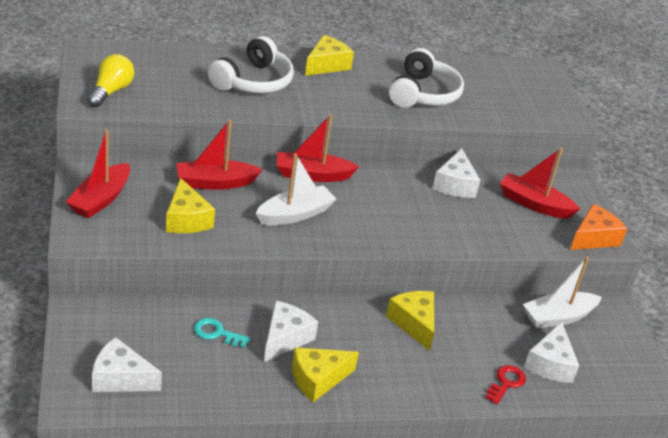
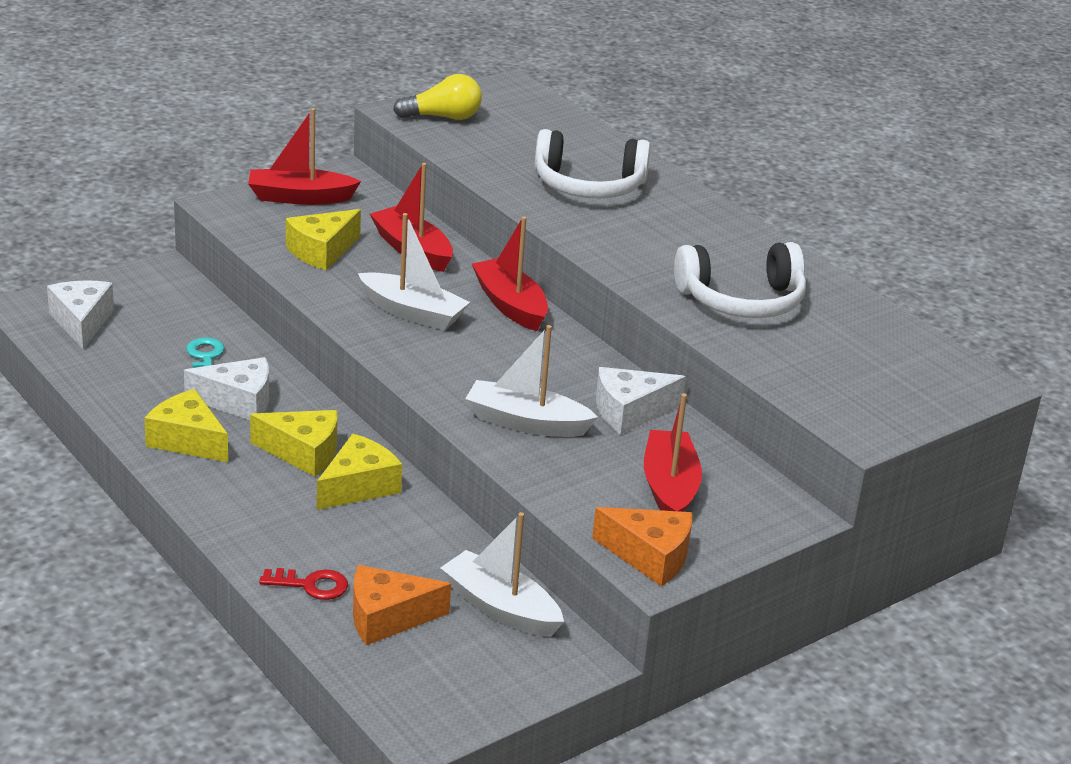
camera: 65 degrees right, 5 degrees down
(326, 65) = (704, 221): yellow cheese -> yellow cheese (303, 453)
(446, 224) = (526, 422): none -> white boat
(550, 364) = (387, 617): white cheese -> orange cheese

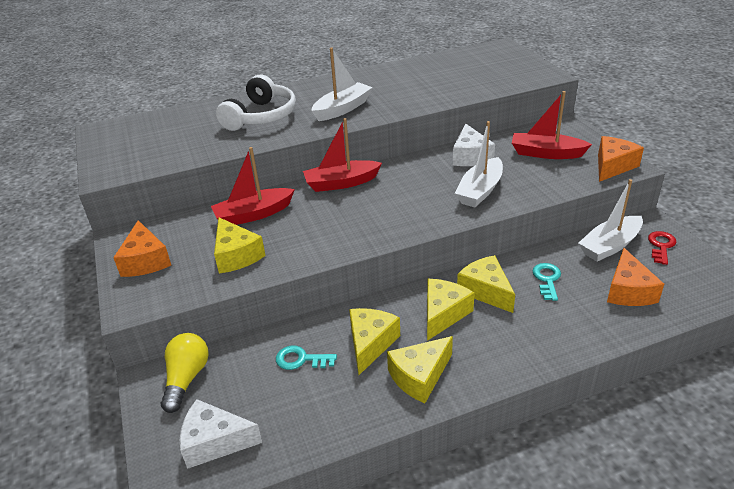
camera: 70 degrees left, 5 degrees up
(238, 402) = (370, 344): white cheese -> yellow cheese
(300, 197) = (145, 261): red boat -> orange cheese
(311, 585) = (599, 322): red key -> red key (661, 246)
(397, 541) = (547, 279): none -> turquoise key
(412, 312) = (339, 221): white boat -> white boat (342, 109)
(443, 117) = (129, 158): yellow light bulb -> yellow light bulb (186, 378)
(742, 301) = (414, 88): white headphones -> none

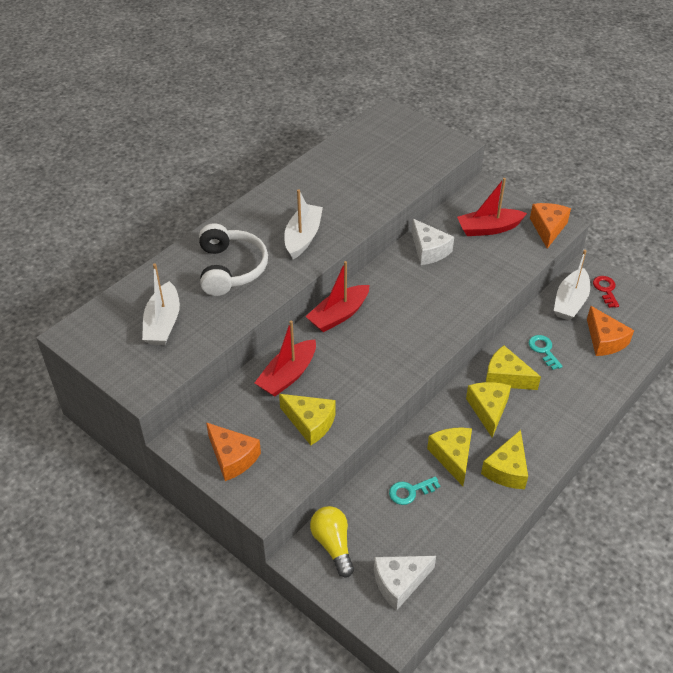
camera: 30 degrees left, 10 degrees up
(480, 191) = (462, 287): white boat -> white boat (163, 323)

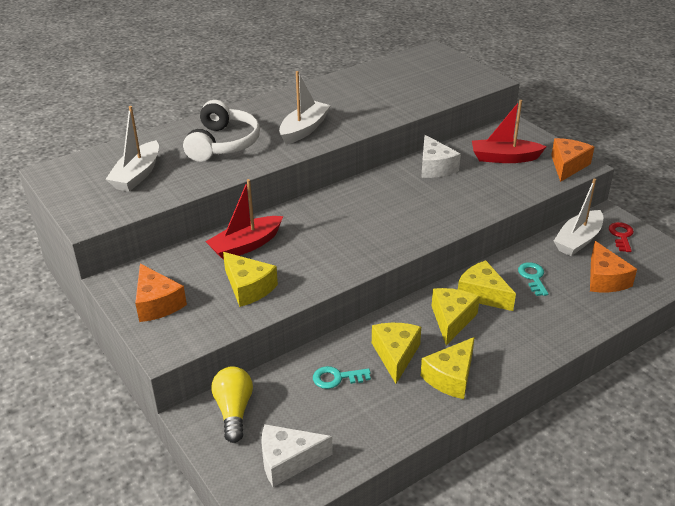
camera: 15 degrees right, 10 degrees down
(338, 315) = (320, 205): red boat -> none

